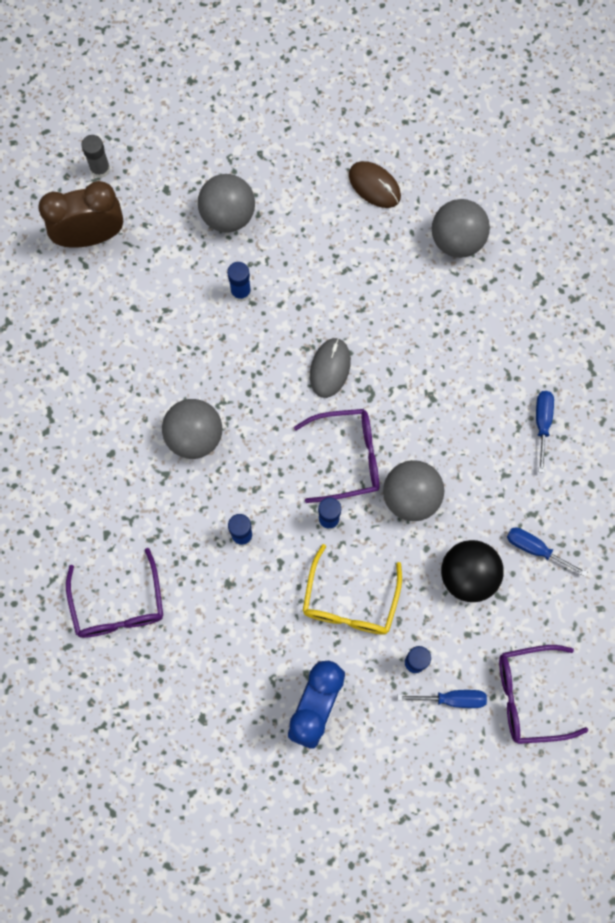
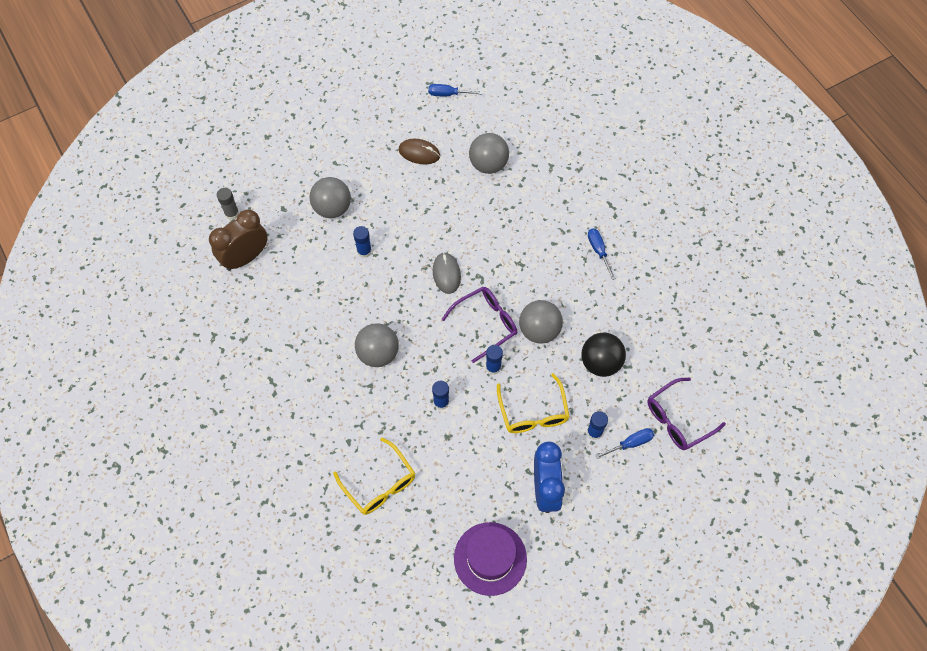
camera: 25 degrees left, 10 degrees down
(118, 605) = (379, 484): purple glasses -> yellow glasses
(206, 761) = (490, 558): none -> purple hat
(535, 549) = (634, 328): blue screwdriver -> blue screwdriver (448, 94)

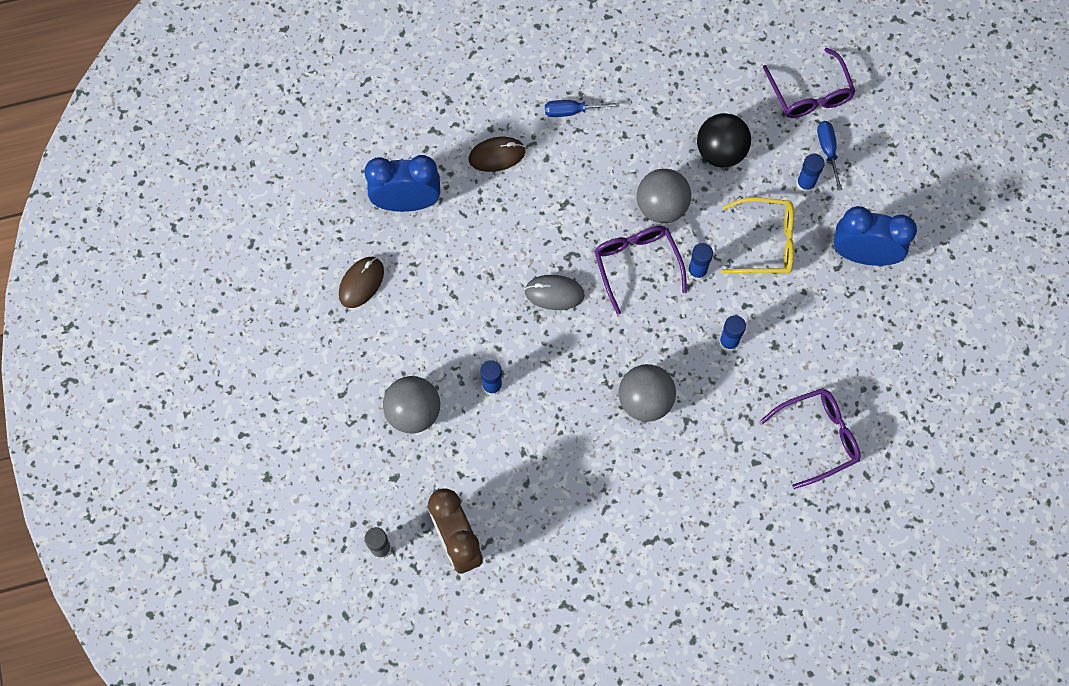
camera: 75 degrees left, 5 degrees up
(379, 484) = (818, 437): yellow glasses -> purple glasses
(448, 94) = (279, 224): blue screwdriver -> none
(488, 164) = (407, 203): grey ball -> blue clock
(490, 558) = (932, 335): purple hat -> none
(545, 210) = (497, 155): none -> brown mouse

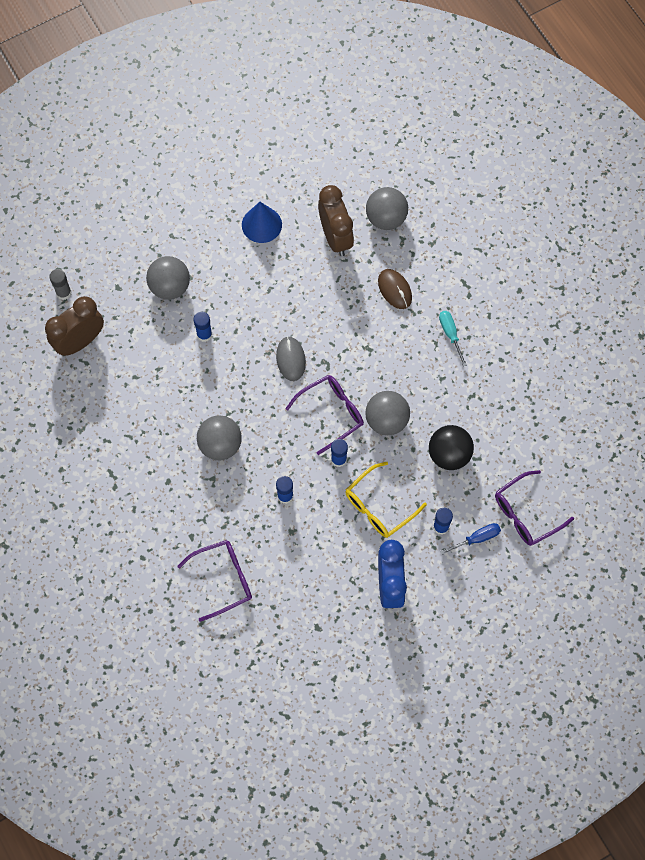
camera: 75 degrees right, 0 degrees up
(361, 283) = (261, 224): brown mouse -> blue cone
(399, 141) = (386, 218): none -> grey ball
(407, 203) = (335, 237): blue clock -> brown clock
(572, 111) = (450, 334): blue screwdriver -> turquoise screwdriver
(766, 242) = (379, 506): yellow glasses -> yellow glasses turned 60 degrees clockwise
(818, 437) = (223, 579): purple glasses -> purple glasses turned 75 degrees counterclockwise

